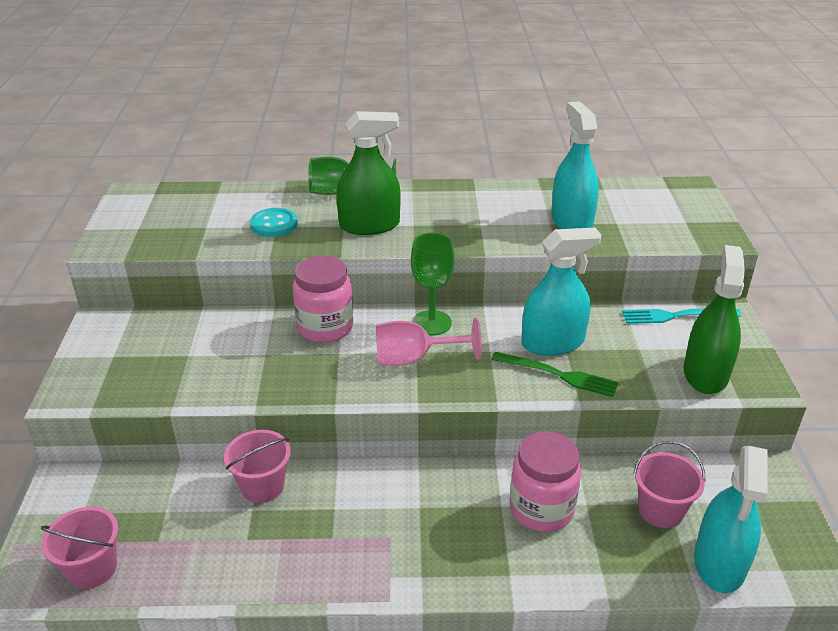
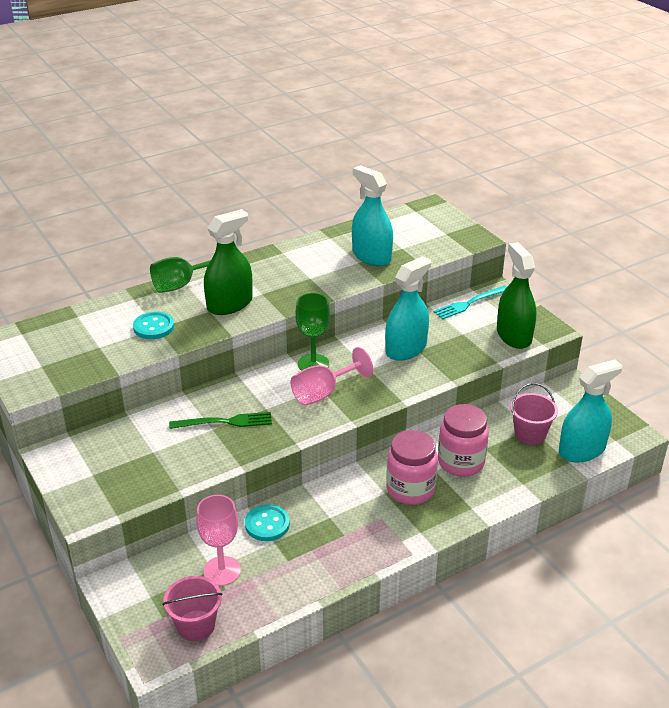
camera: 30 degrees left, 0 degrees up
(172, 518) = (222, 571): none -> pink goblet
(262, 486) = (267, 524): pink bucket -> turquoise button
(325, 327) = (239, 394): pink jar -> pink jar (410, 489)
(558, 375) = (427, 369): green fork -> green fork (225, 422)
(719, 562) = (581, 450): turquoise spray bottle -> turquoise spray bottle turned 105 degrees counterclockwise

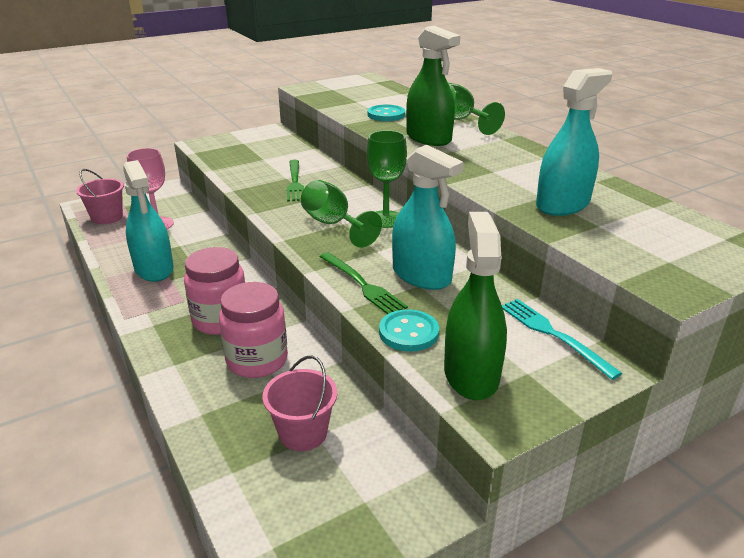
camera: 90 degrees right, 5 degrees down
(267, 524) = (202, 241): turquoise button -> turquoise button (408, 332)
(323, 393) = (333, 225): pink goblet -> green goblet
(421, 376) = (362, 285): none -> green fork
(514, 335) = (471, 374): green spray bottle -> green spray bottle turned 75 degrees counterclockwise
(581, 450) = (255, 492): turquoise spray bottle -> turquoise spray bottle (154, 269)

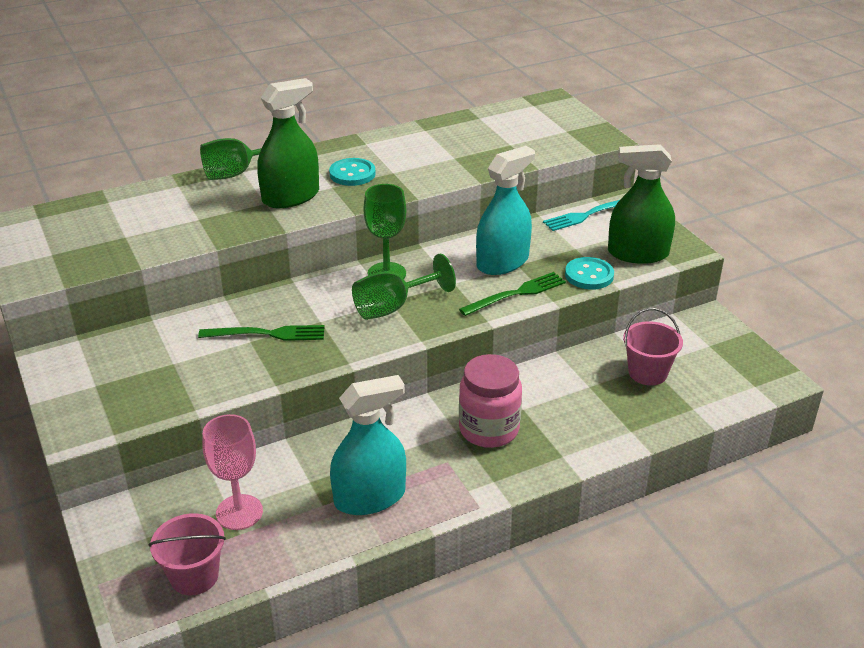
camera: 85 degrees left, 5 degrees up
(257, 360) = (556, 401): pink jar -> none
(386, 115) = (194, 218): turquoise button -> turquoise button (352, 174)
(562, 204) = (471, 152): turquoise spray bottle -> none

